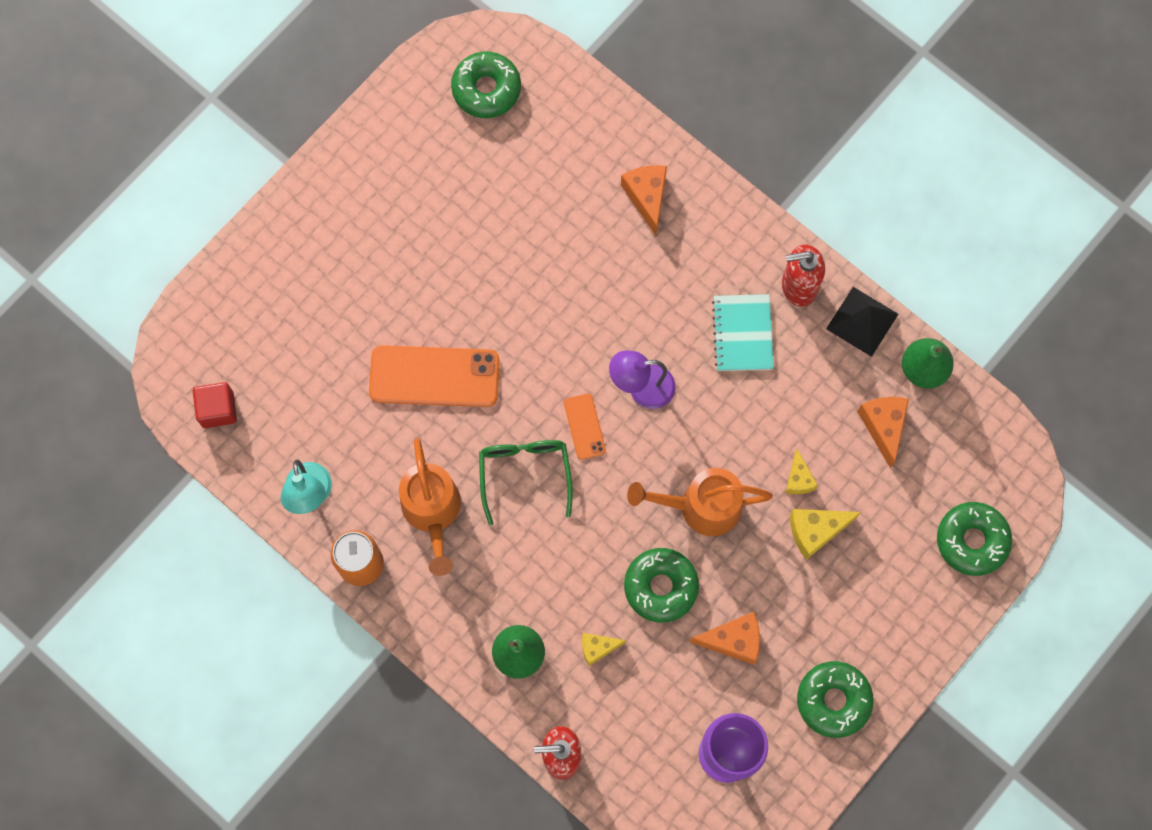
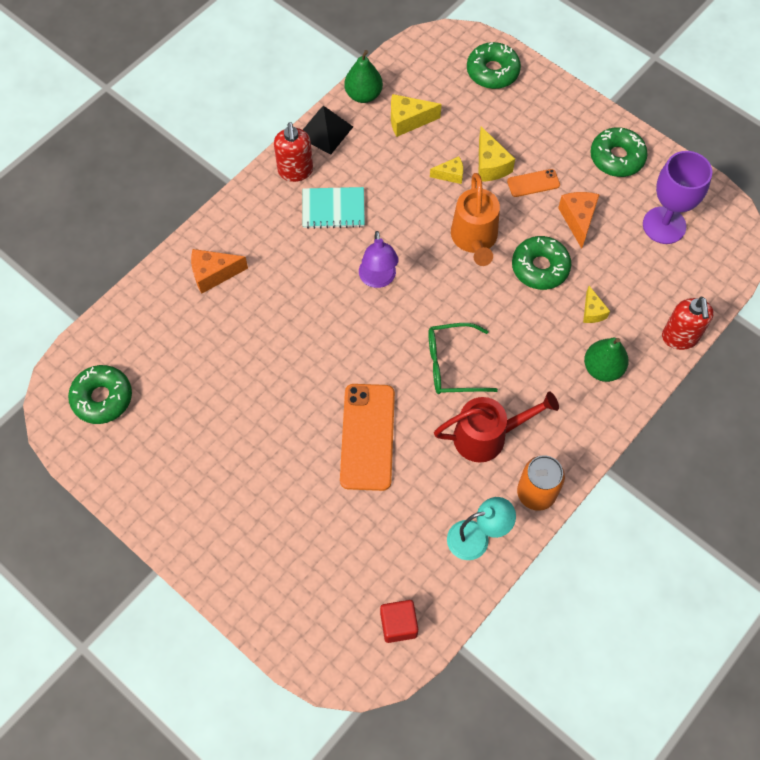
camera: 90 degrees left, 10 degrees down
(433, 512) = (488, 436): orange watering can -> red watering can
(584, 426) = (411, 320): orange phone -> orange phone (533, 183)
(883, 426) = (408, 121): orange cheese -> yellow cheese

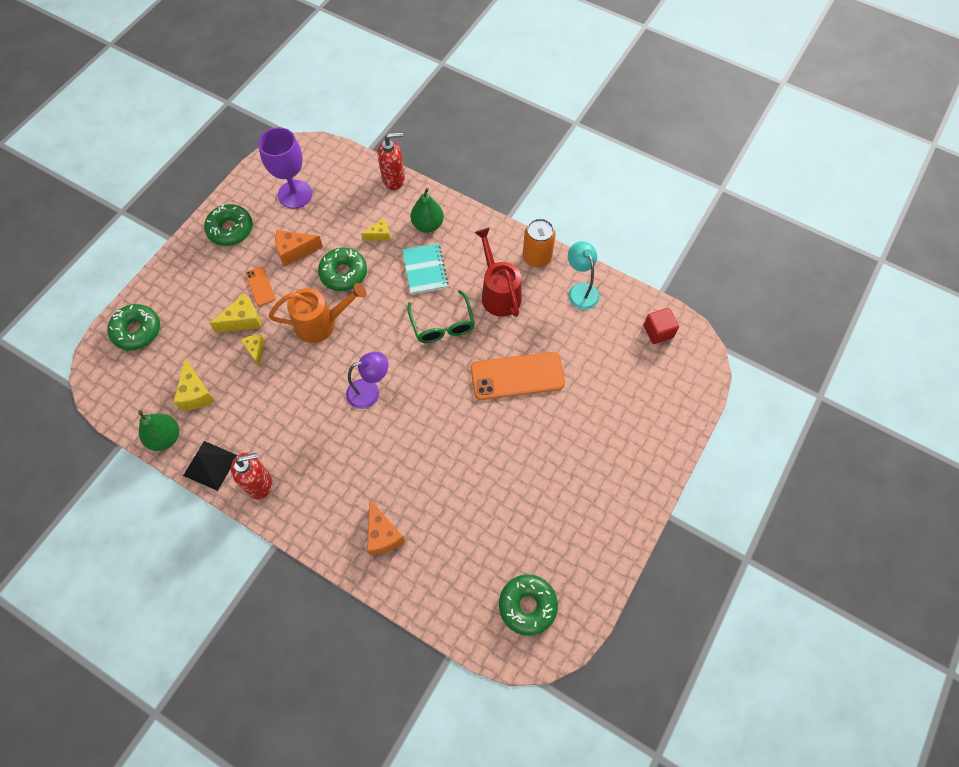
camera: 100 degrees left, 0 degrees up
(333, 209) = (300, 441): turquoise notebook -> turquoise notebook (425, 270)

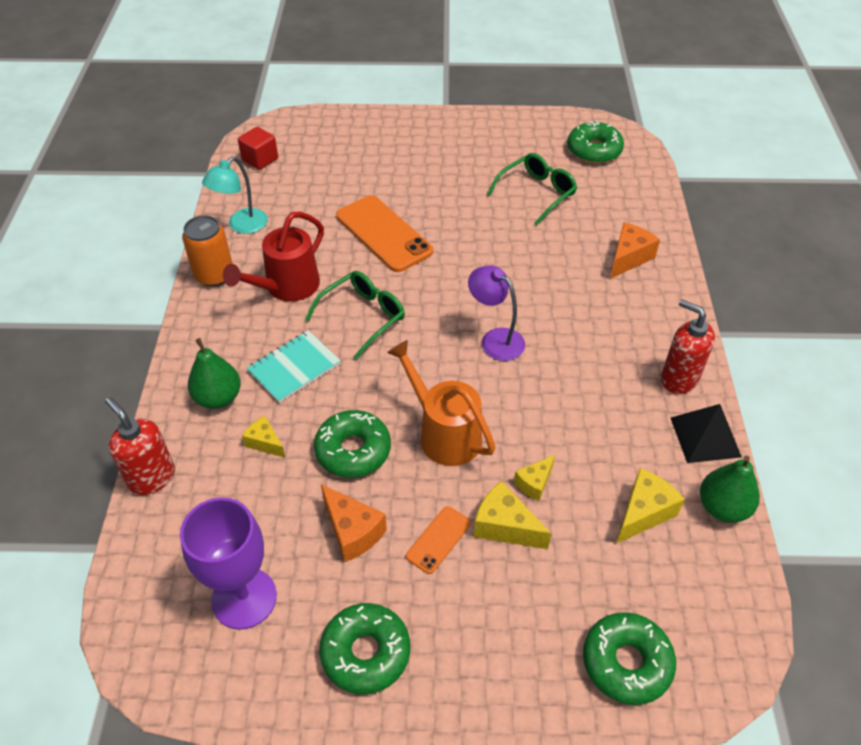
camera: 120 degrees left, 15 degrees down
(498, 515) = (536, 193): none -> green glasses

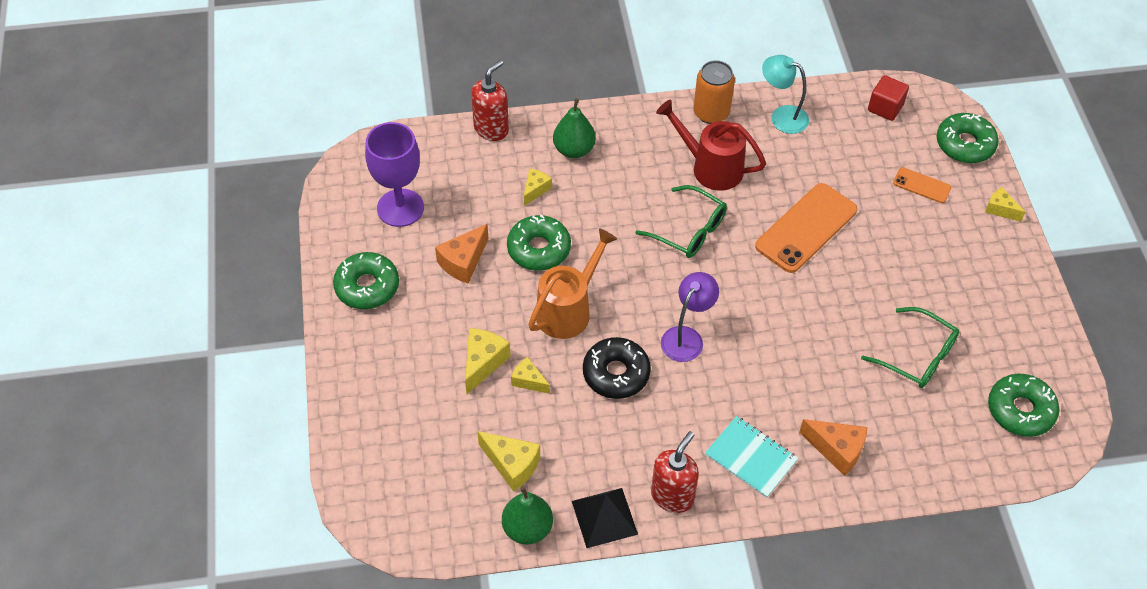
camera: 80 degrees right, 5 degrees up
(294, 368) = (617, 192): turquoise notebook -> turquoise notebook (751, 458)
(396, 120) = (1000, 209): none -> yellow cheese
(438, 539) = (464, 319): orange phone -> orange phone (921, 185)
(532, 402) = (616, 373): none -> black donut
(626, 662) = (375, 453): green donut -> green donut (965, 144)

